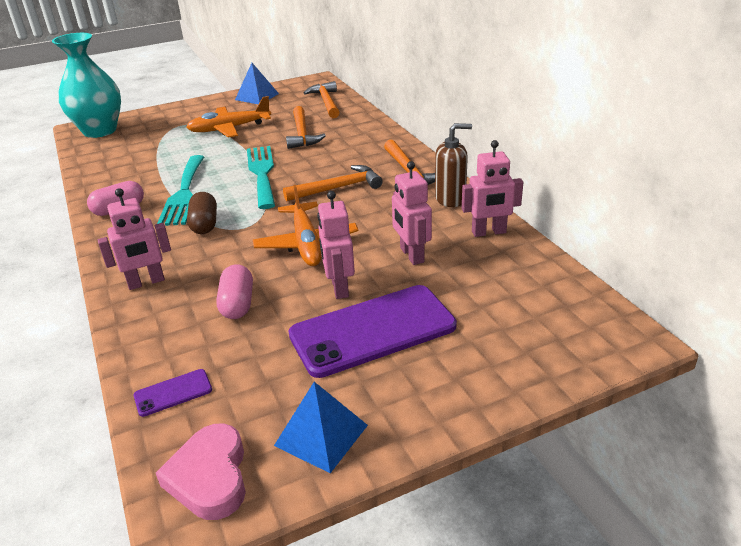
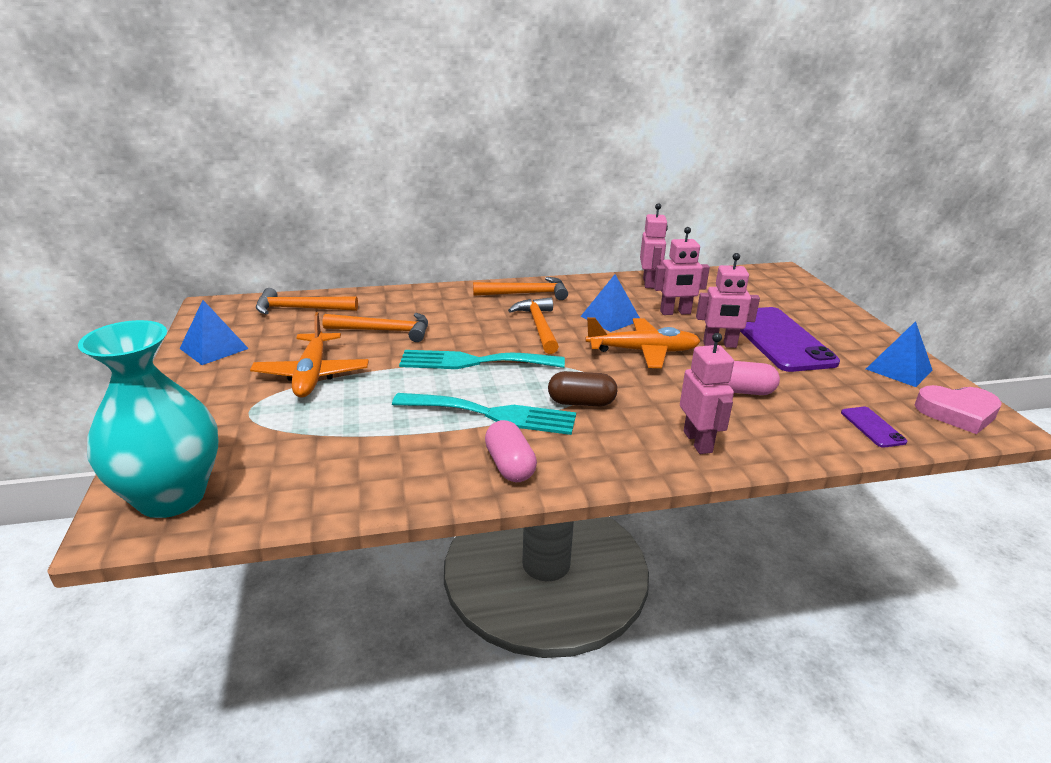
camera: 80 degrees left, 5 degrees down
(375, 219) = (610, 318): none -> blue pyramid
(450, 199) = (588, 286): brown soap dispenser -> none

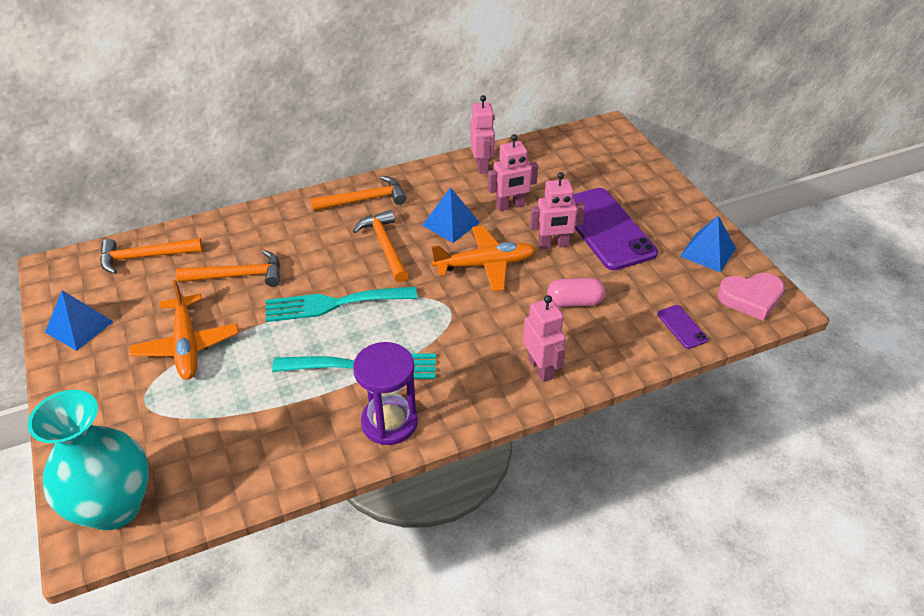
camera: 10 degrees left, 15 degrees up
(510, 465) = (389, 422): pink capsule -> purple hourglass
(581, 402) = (438, 339): brown capsule -> none

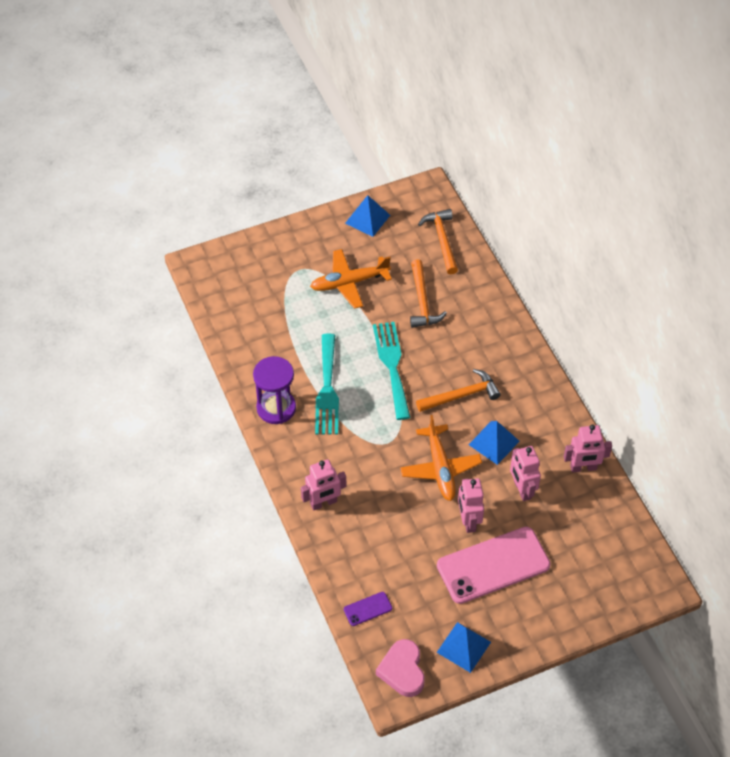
camera: 90 degrees right, 10 degrees up
(114, 507) = (218, 272): turquoise vase -> none
(365, 200) = (523, 377): orange hammer -> none
(574, 302) = (396, 532): pink capsule -> none
(606, 228) = (493, 565): purple phone -> pink phone

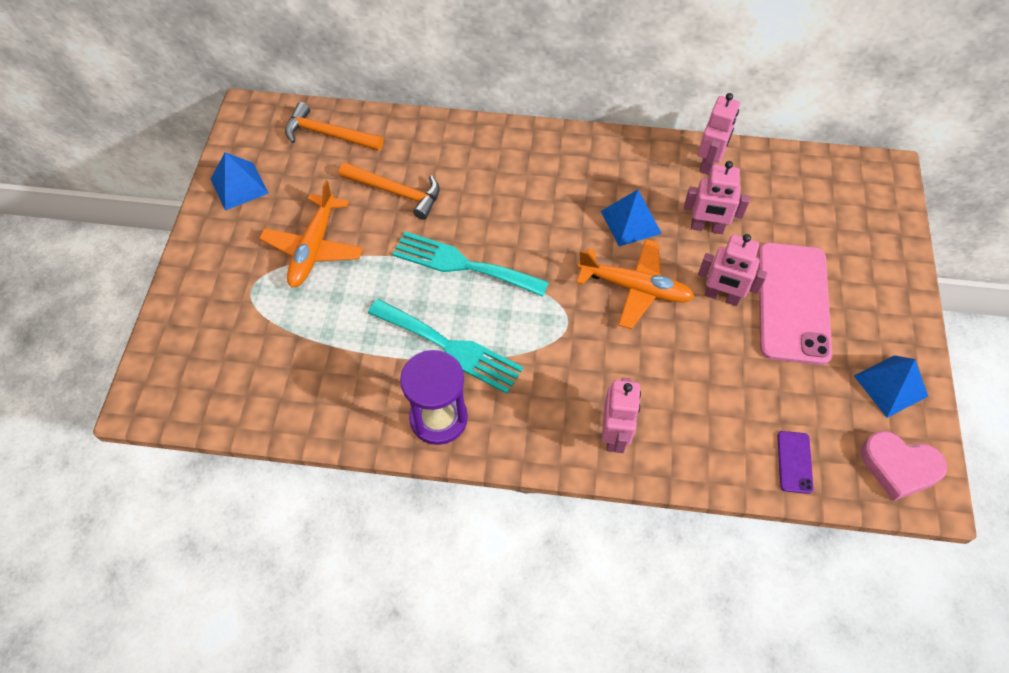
camera: 60 degrees left, 5 degrees up
(462, 395) = (549, 219): orange hammer -> none

